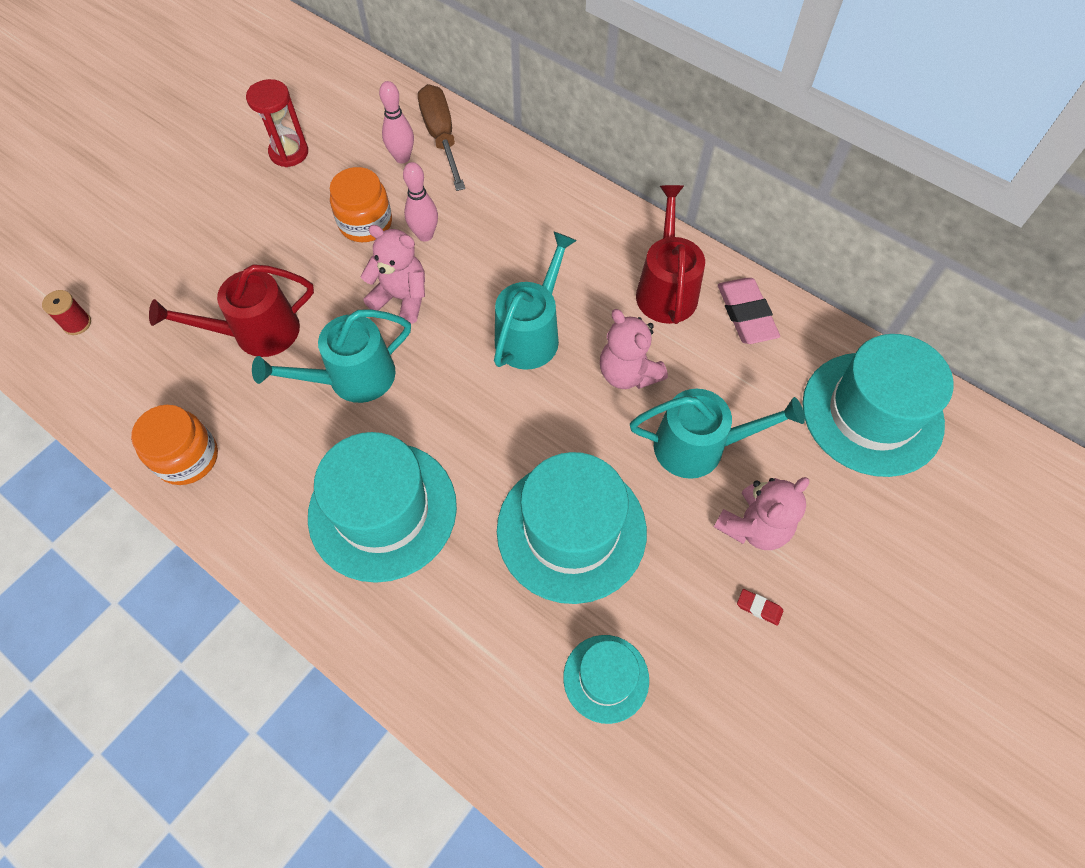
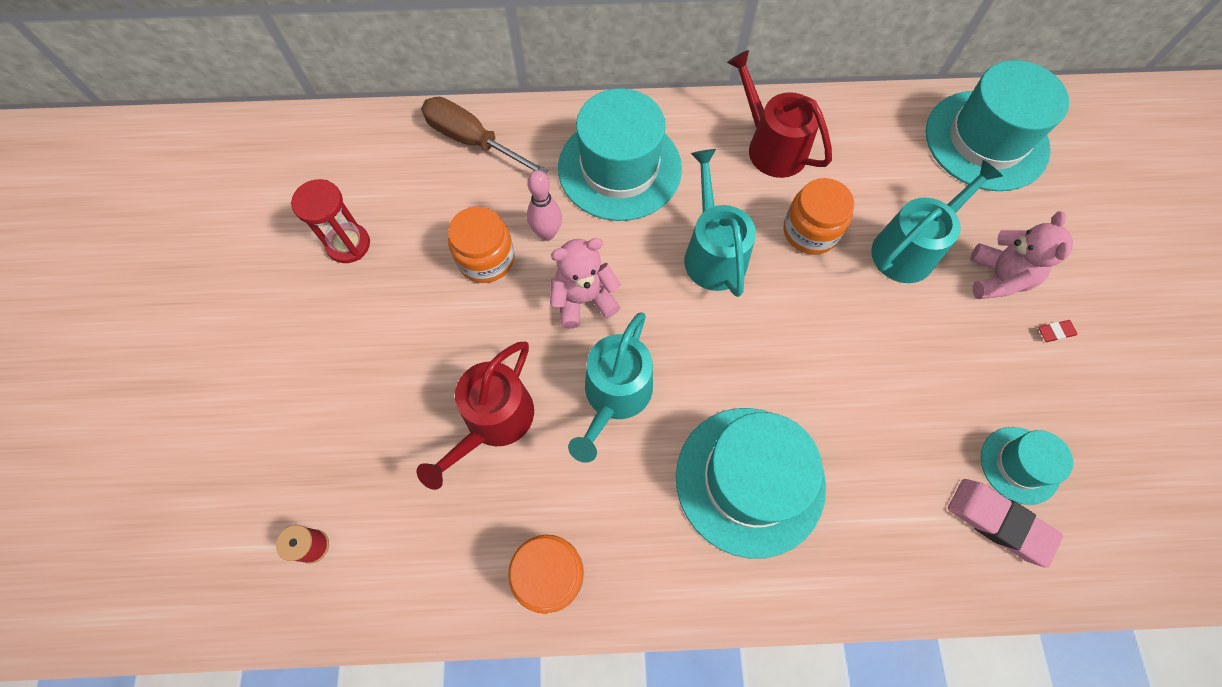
camera: 40 degrees left, 5 degrees up
(402, 158) = (457, 180): pink bowling pin -> none
(571, 530) = (892, 379): turquoise hat -> turquoise hat (619, 168)
(628, 373) = (810, 231): pink teddy bear -> orange jar
(746, 314) = (842, 126): pink eraser -> pink eraser (999, 522)

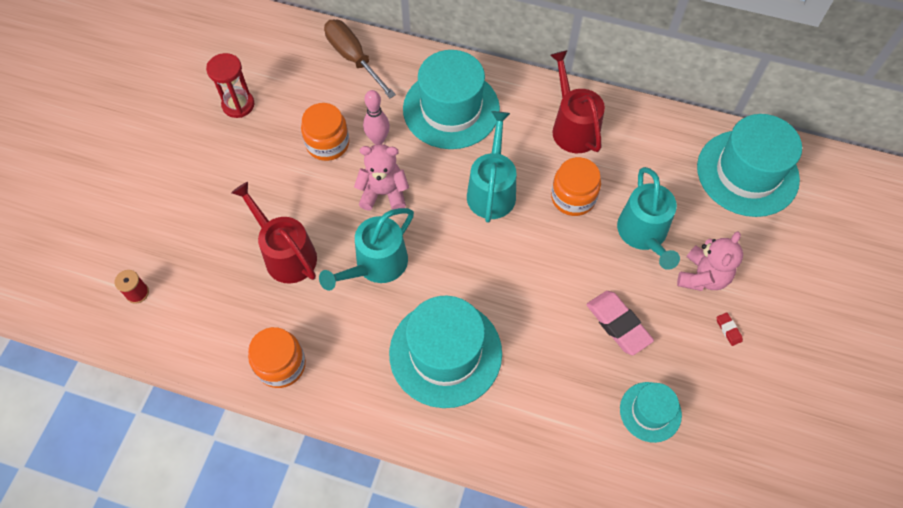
camera: 20 degrees right, 5 degrees down
(493, 421) = (286, 254): red watering can -> red watering can turned 90 degrees clockwise
(909, 249) = (643, 234): turquoise watering can -> turquoise watering can turned 105 degrees clockwise
(999, 522) = (614, 444): pink eraser -> pink eraser (618, 324)
(1055, 332) = (728, 330): red eraser -> red eraser turned 60 degrees clockwise

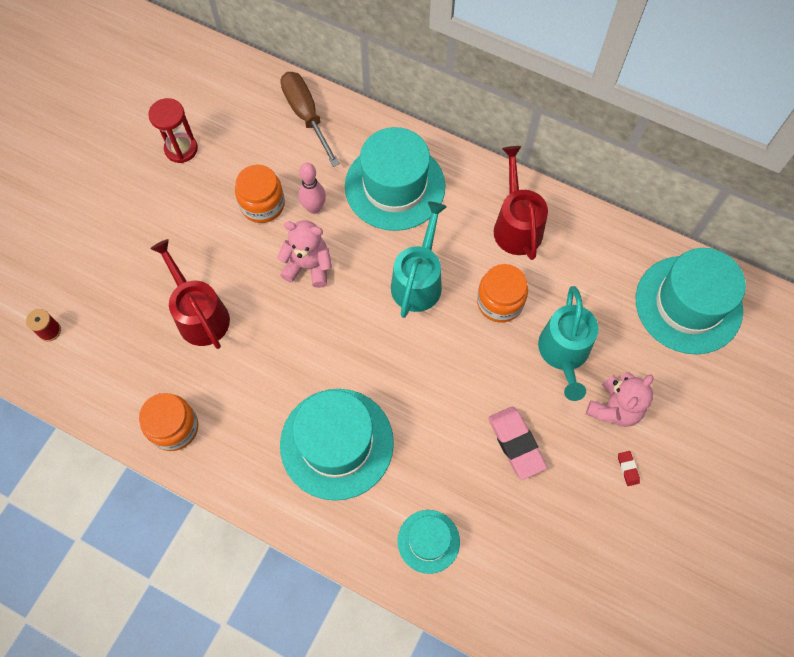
camera: 10 degrees right, 5 degrees up
(376, 265) = (286, 341): turquoise watering can -> none
(650, 412) = (528, 539): turquoise hat -> turquoise hat (428, 541)

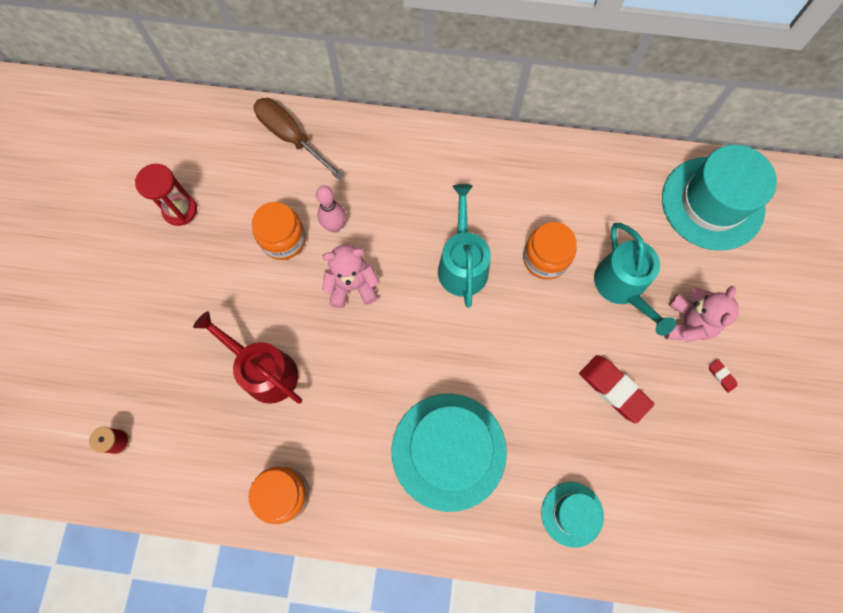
camera: 20 degrees left, 5 degrees up
(395, 186) = (404, 180): turquoise hat -> none
(516, 226) = (531, 180): red watering can -> none
(516, 443) = (614, 389): pink eraser -> red eraser

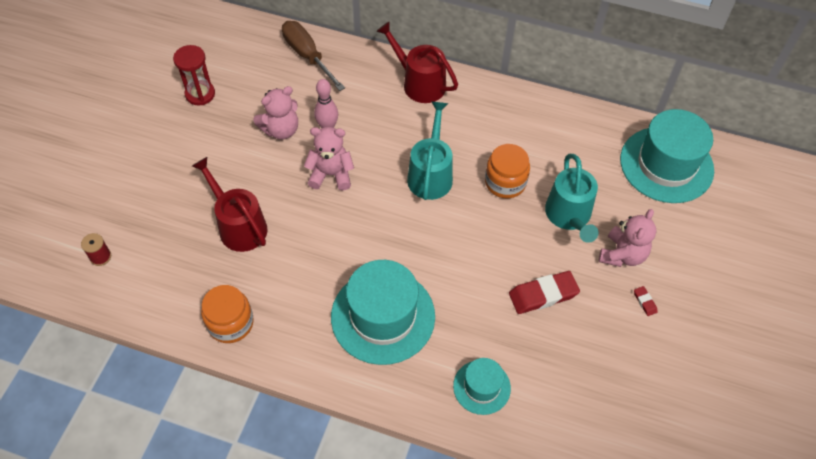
camera: 10 degrees right, 15 degrees down
(283, 239) = (281, 130): orange jar -> pink teddy bear
(425, 150) = (419, 83): none -> red watering can
(614, 389) = (543, 295): red eraser -> red eraser turned 75 degrees counterclockwise

